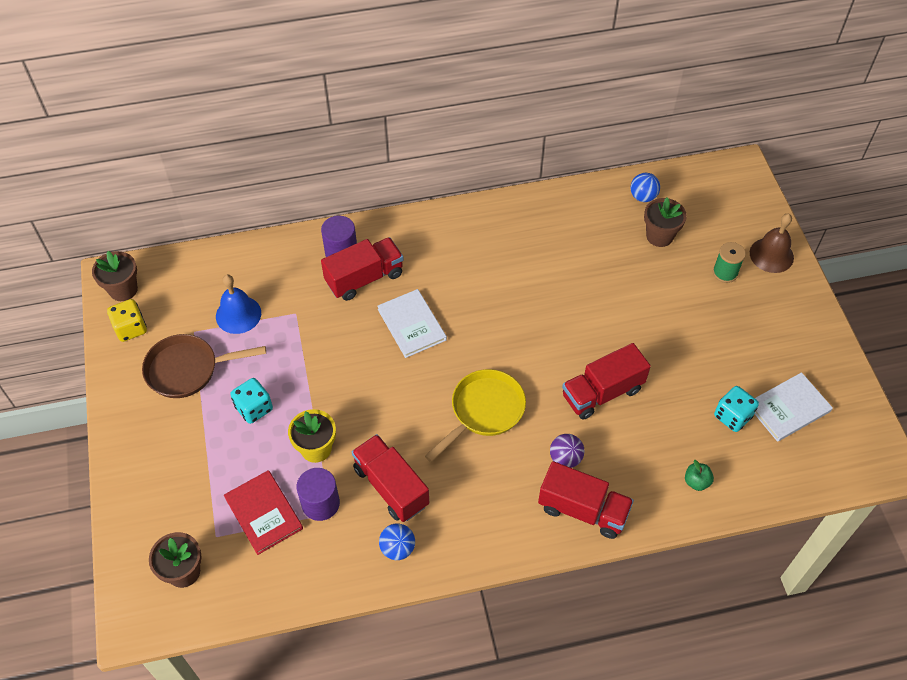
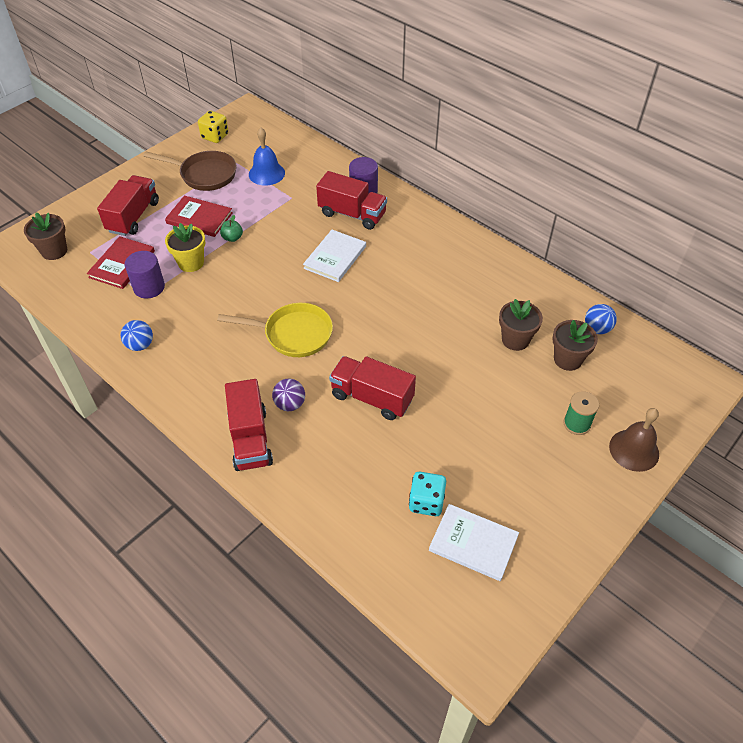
camera: 55 degrees right, 5 degrees down
(123, 289) = (241, 118): brown flower pot -> brown flower pot (515, 340)
(187, 369) = (205, 175): brown pan -> brown pan turned 150 degrees clockwise
(254, 408) = (199, 218): turquoise dice -> red book
(391, 486) = (188, 316): red truck -> red truck (133, 217)
(696, 481) = (336, 506): green apple -> green apple (232, 238)

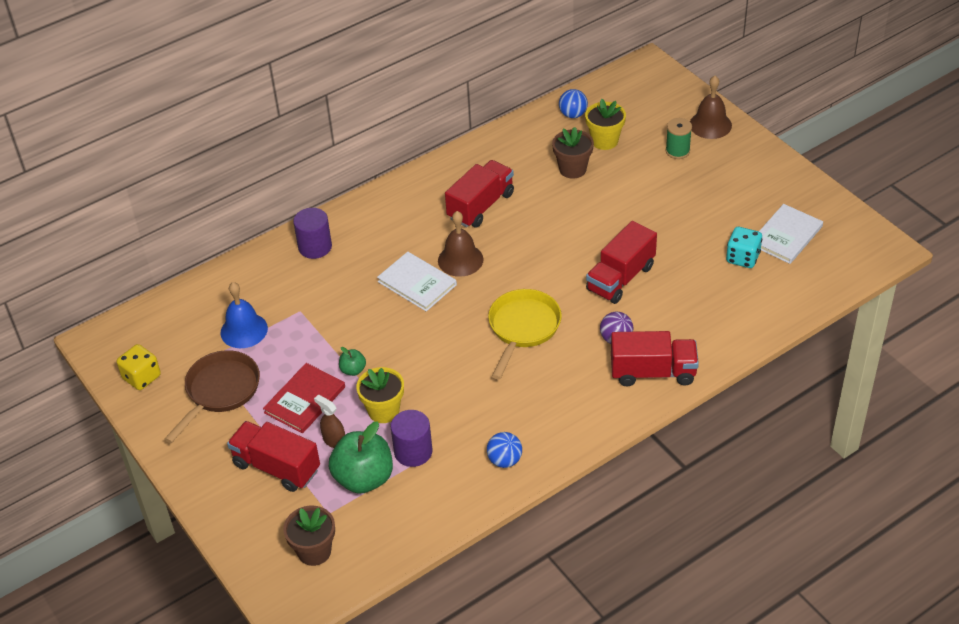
camera: 75 degrees left, 5 degrees down
(122, 264) = (364, 478): red book -> green apple
(159, 241) = (334, 440): none -> brown spray bottle
(352, 214) = (350, 261): red truck -> red truck (481, 206)
(369, 279) = (460, 260): none -> brown bell
(567, 359) = (604, 141): brown flower pot -> yellow flower pot

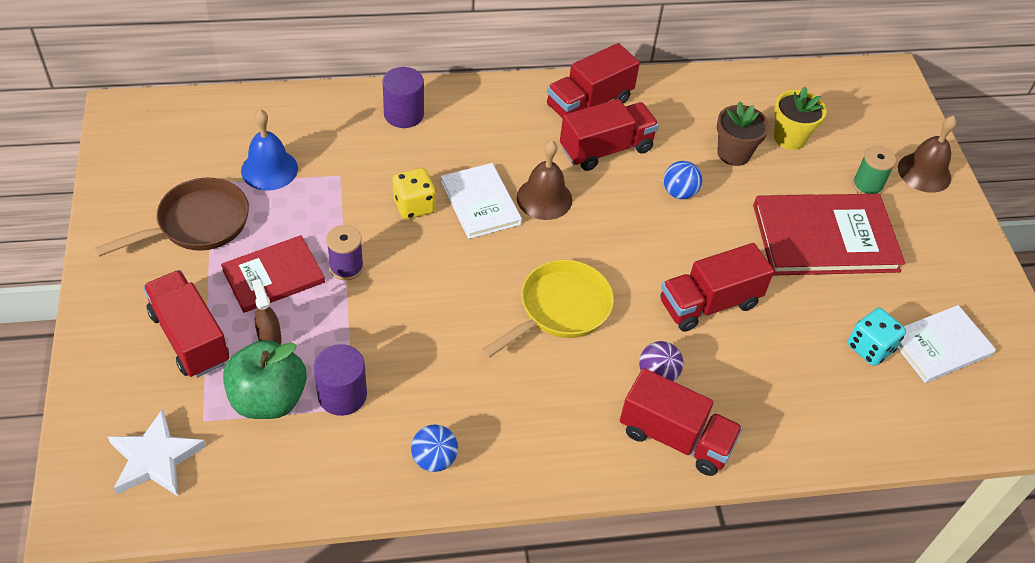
camera: 20 degrees right, 5 degrees up
(142, 377) = (135, 171): yellow dice -> yellow dice (414, 206)
(314, 551) = (155, 458): brown flower pot -> white star
(353, 370) = (346, 267): green apple -> purple spool
(383, 411) = (345, 330): yellow flower pot -> none
(446, 179) = (589, 103): none -> red truck
(573, 114) = (772, 94): blue ball -> blue ball (679, 193)
(670, 199) = (825, 238): none -> red book

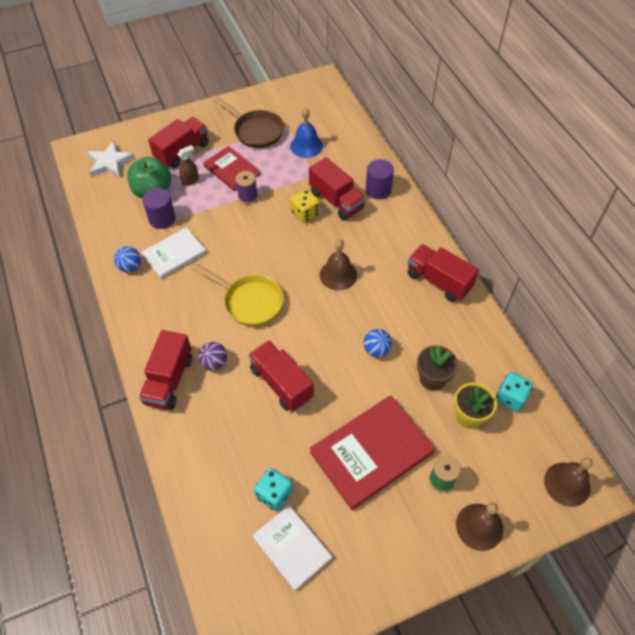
camera: 80 degrees right, 5 degrees up
(480, 203) = (320, 244): white book -> white book (174, 254)
(606, 149) = (398, 299): red truck -> red truck (336, 201)
(772, 96) = (510, 398): none -> turquoise dice
(825, 238) = (371, 452): red book -> red book turned 75 degrees clockwise
(882, 90) = (567, 484): none -> brown bell

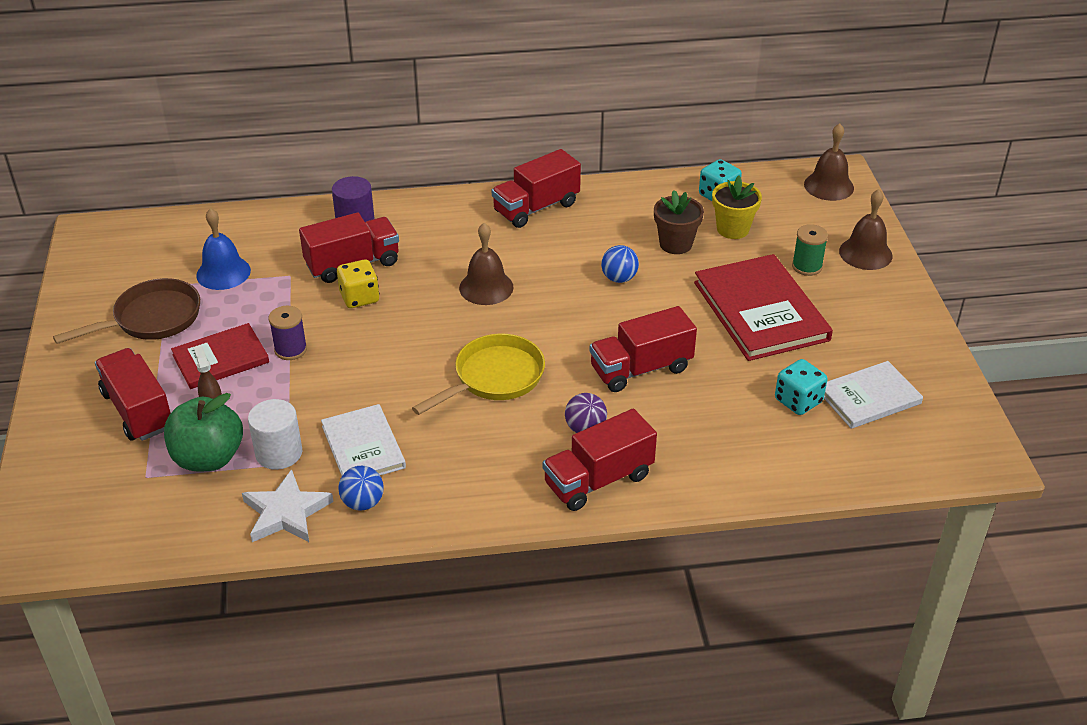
camera: 75 degrees left, 15 degrees down
(110, 162) = (98, 508): white star -> white star (286, 512)
(162, 219) = (279, 453): purple cylinder -> white cylinder
(169, 380) = (598, 480): red truck -> red truck turned 120 degrees clockwise

